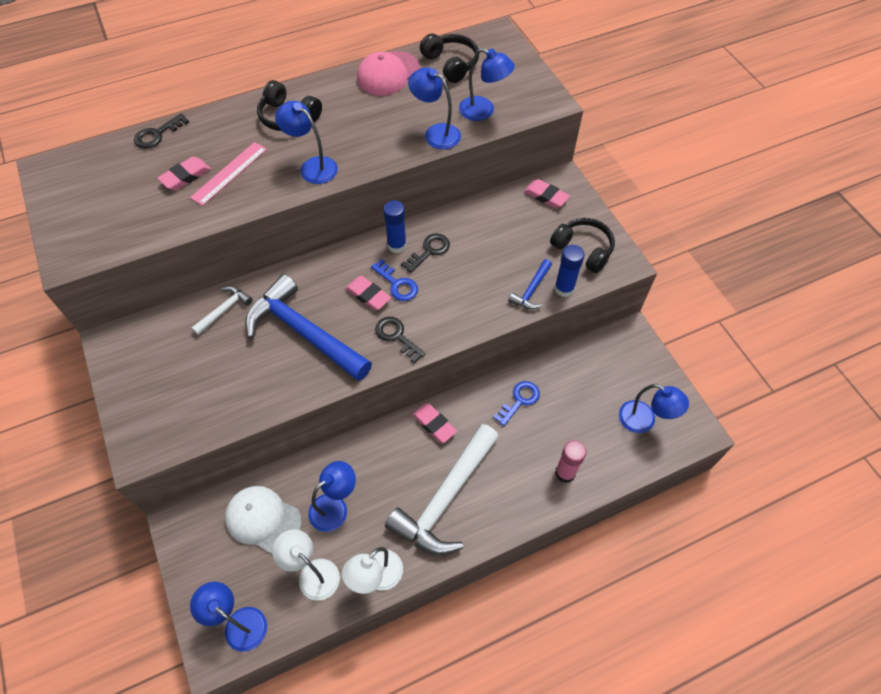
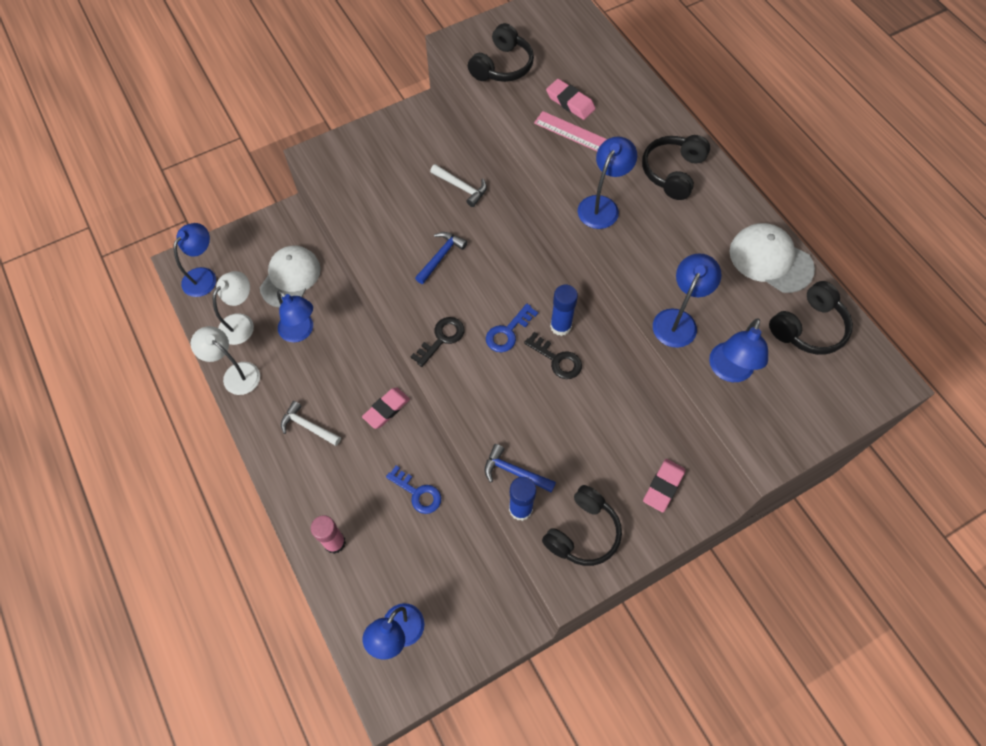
camera: 85 degrees right, 5 degrees up
(118, 224) = (502, 66): none -> black headphones
(157, 134) = (623, 68): black key -> none
(304, 333) = (440, 257): blue hammer -> blue hammer, size x0.46
(368, 295) = (491, 306): pink eraser -> none
(388, 74) = (770, 260): pink cap -> white cap
(446, 498) = (308, 426): white hammer -> white hammer, size x0.46

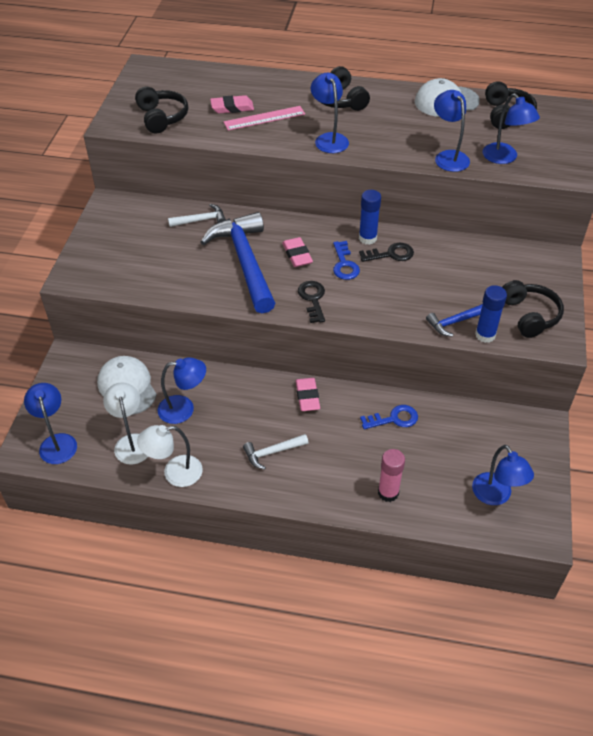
camera: 50 degrees left, 15 degrees down
(440, 257) = (245, 262): blue hammer -> blue hammer, size x2.19
(663, 486) = (530, 261): pink eraser -> pink eraser (297, 255)

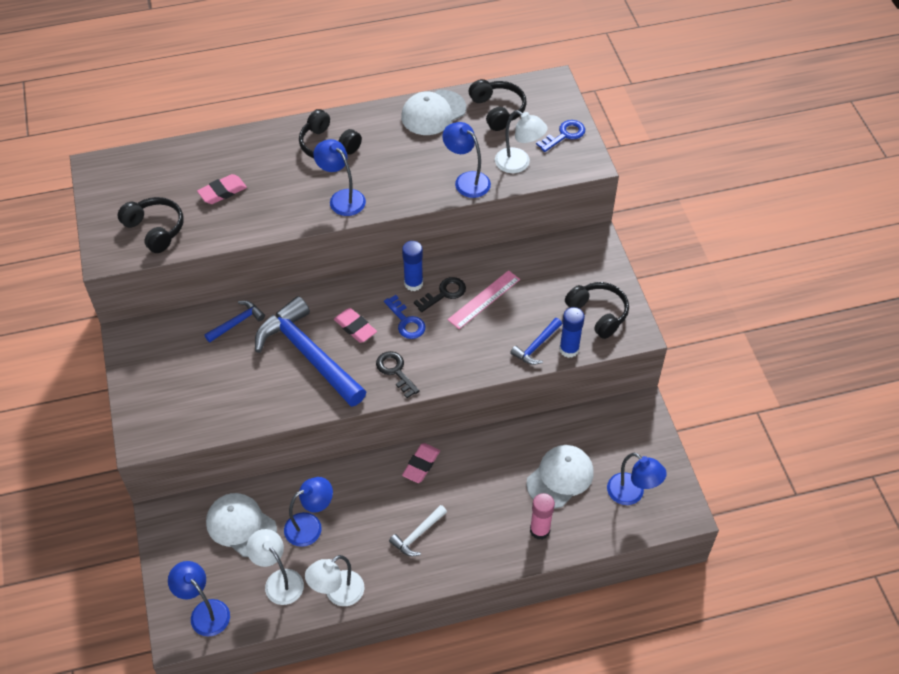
camera: 25 degrees left, 5 degrees up
(201, 220) = (237, 322): white hammer -> blue hammer
(264, 118) = (263, 194): pink ruler -> pink ruler (484, 299)
(307, 396) = (421, 465): pink eraser -> pink eraser turned 60 degrees clockwise
(394, 419) = (511, 455): blue key -> blue key (564, 135)
(431, 455) = (560, 477): none -> white cap
(504, 158) = (518, 164): blue lamp -> white lamp

